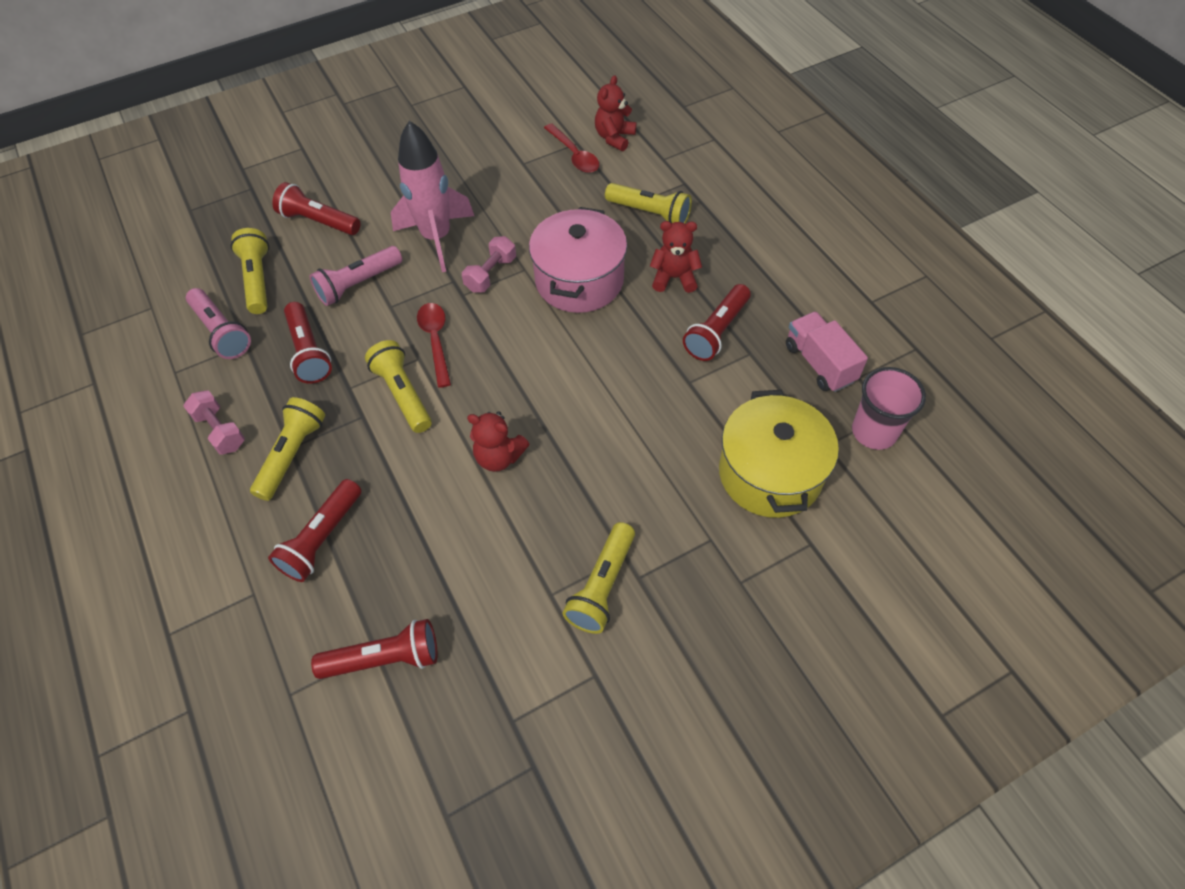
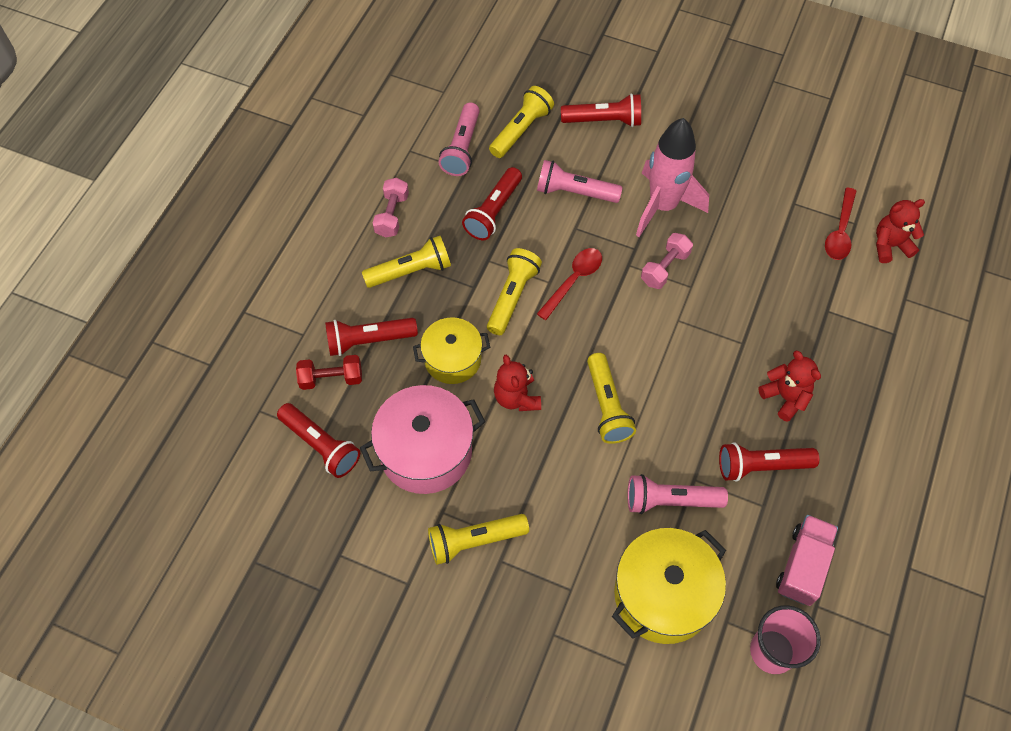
camera: 50 degrees right, 5 degrees up
(319, 221) = (604, 121): red flashlight -> red flashlight turned 105 degrees clockwise
(325, 600) = (331, 378): none -> red dumbbell
(413, 481) = (452, 359): none -> yellow pot
(491, 274) = (665, 268): pink dumbbell -> pink dumbbell turned 45 degrees counterclockwise
(579, 280) = (717, 332): pink pot -> pink pot (425, 451)
(650, 213) = (834, 332): yellow flashlight -> yellow flashlight (607, 406)
(693, 411) = (670, 500): none -> pink flashlight

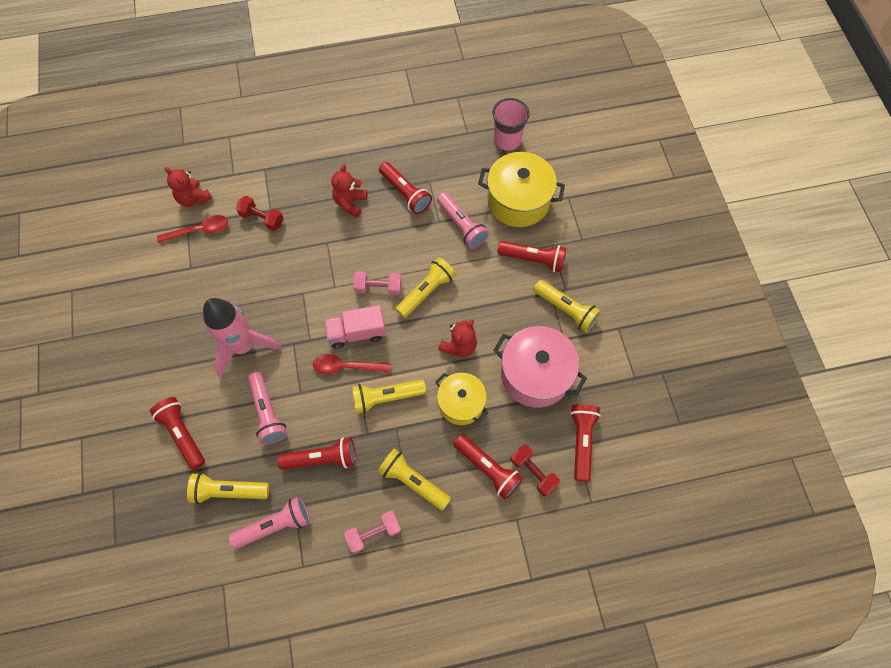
camera: 125 degrees left, 5 degrees up
(566, 552) = (533, 259): none -> red flashlight
(665, 268) = (297, 316): pink dumbbell -> pink dumbbell (378, 288)
(802, 566) = (450, 148): pink truck -> pink truck (357, 333)
(819, 297) = (262, 218): none -> red dumbbell

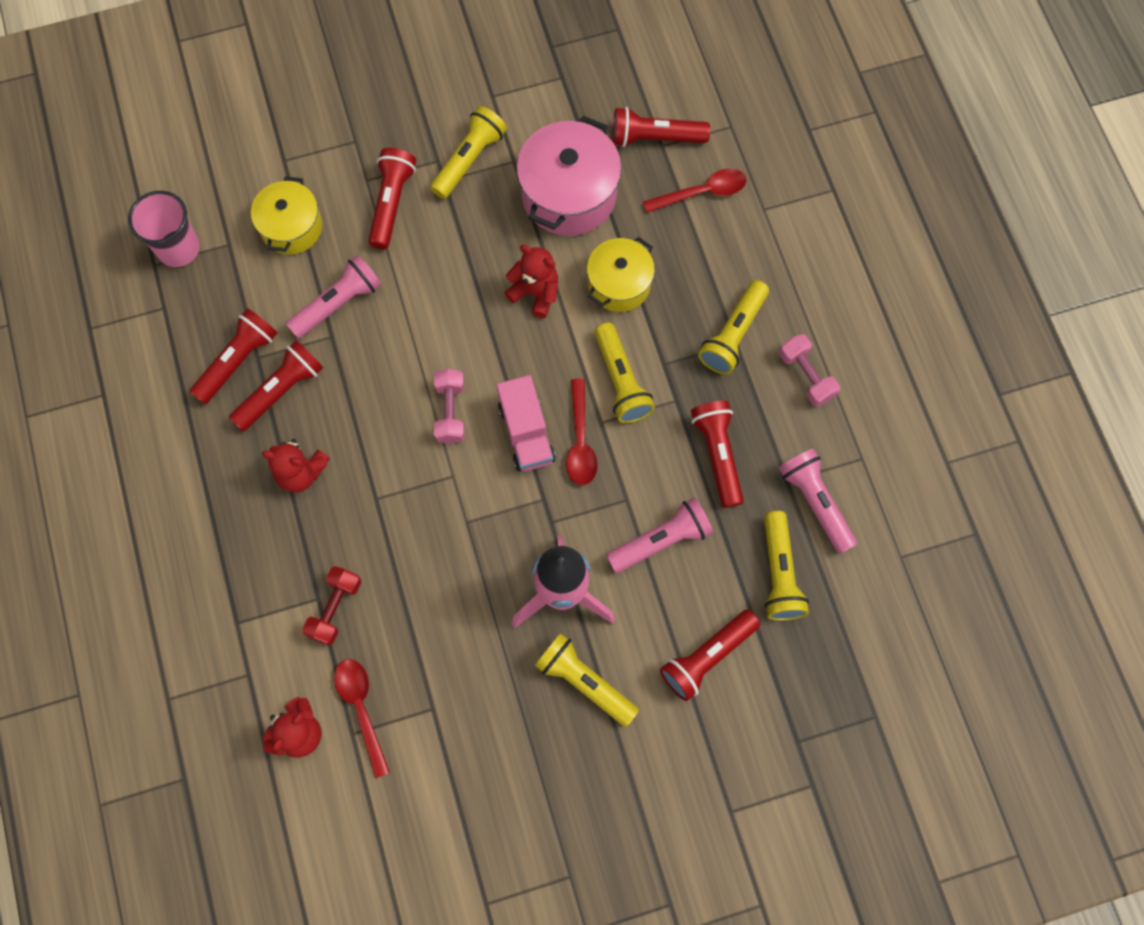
camera: 95 degrees left, 5 degrees up
(426, 292) = (453, 343): yellow flashlight -> yellow flashlight (584, 681)
(488, 469) = (704, 245): red flashlight -> red flashlight (238, 361)
(518, 201) = (292, 227): yellow pot -> yellow pot, size x0.64
(533, 472) = (702, 192): red dumbbell -> red spoon

